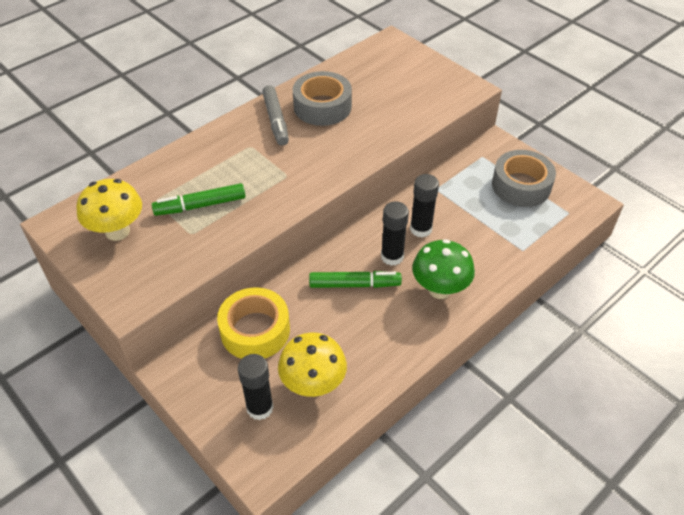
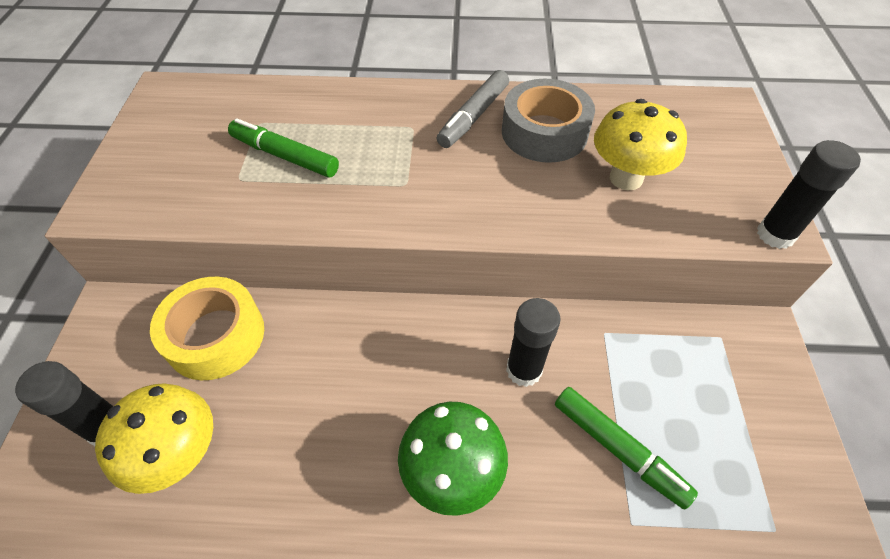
camera: 45 degrees right, 5 degrees up
(117, 231) = (190, 130): yellow mushroom -> yellow mushroom (626, 178)
(354, 284) = (367, 373): green marker -> green marker (618, 449)
(392, 257) = (448, 376): black glue stick -> black glue stick (775, 235)
(521, 185) = (737, 423): grey tape -> none

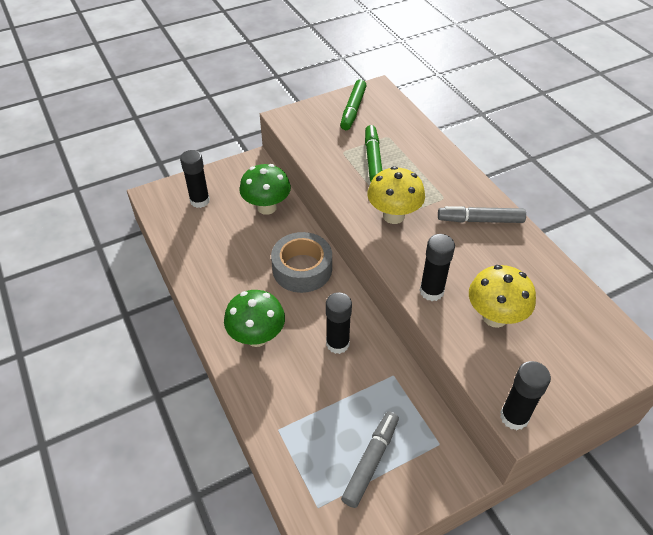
camera: 60 degrees right, 5 degrees down
(180, 455) = (203, 231): yellow mushroom -> yellow mushroom (393, 216)
(215, 336) = (267, 207): yellow tape -> green mushroom
(544, 132) = (499, 260): grey tape -> grey tape (302, 269)
(555, 213) = (431, 291): none -> black glue stick
(618, 449) = (318, 408): green marker -> green marker (353, 110)
(723, 425) = (371, 461): none -> grey marker

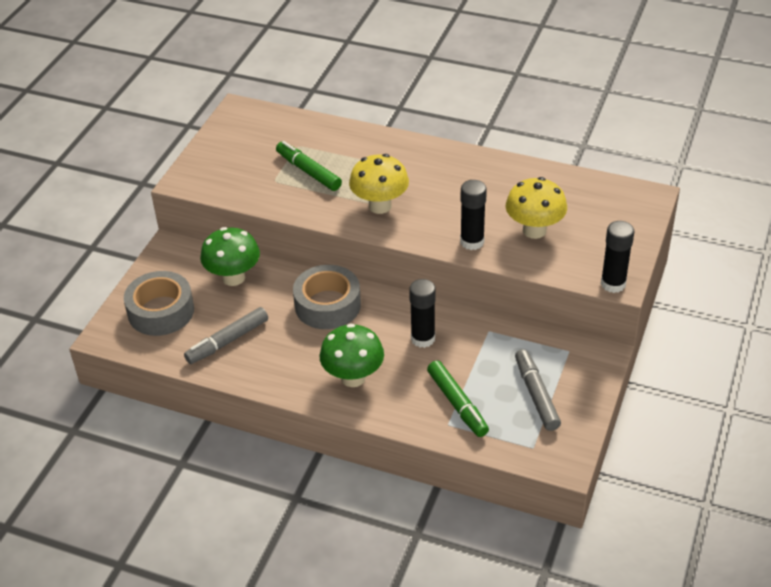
camera: 40 degrees left, 5 degrees down
(200, 201) = (161, 311): black glue stick -> grey tape
(353, 110) = (238, 140): green marker -> green marker (457, 404)
(480, 220) = (449, 169): grey marker -> grey marker (227, 341)

